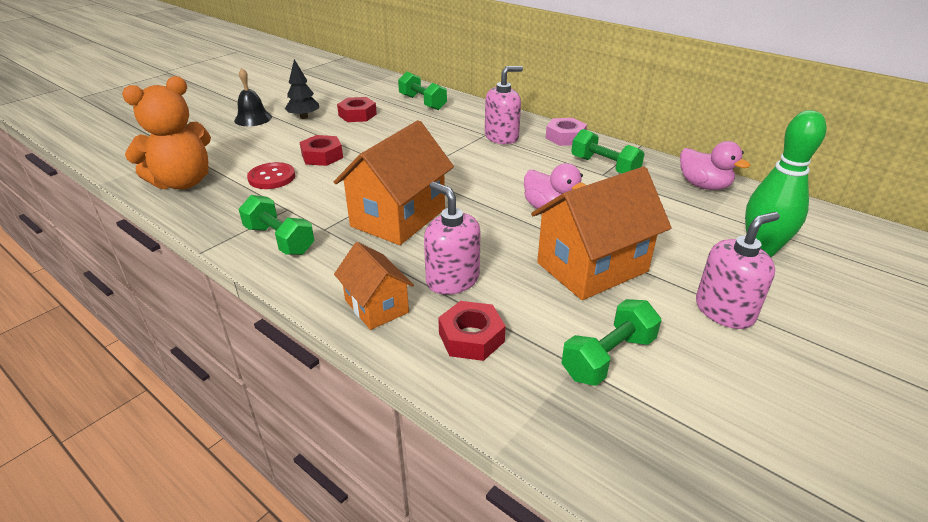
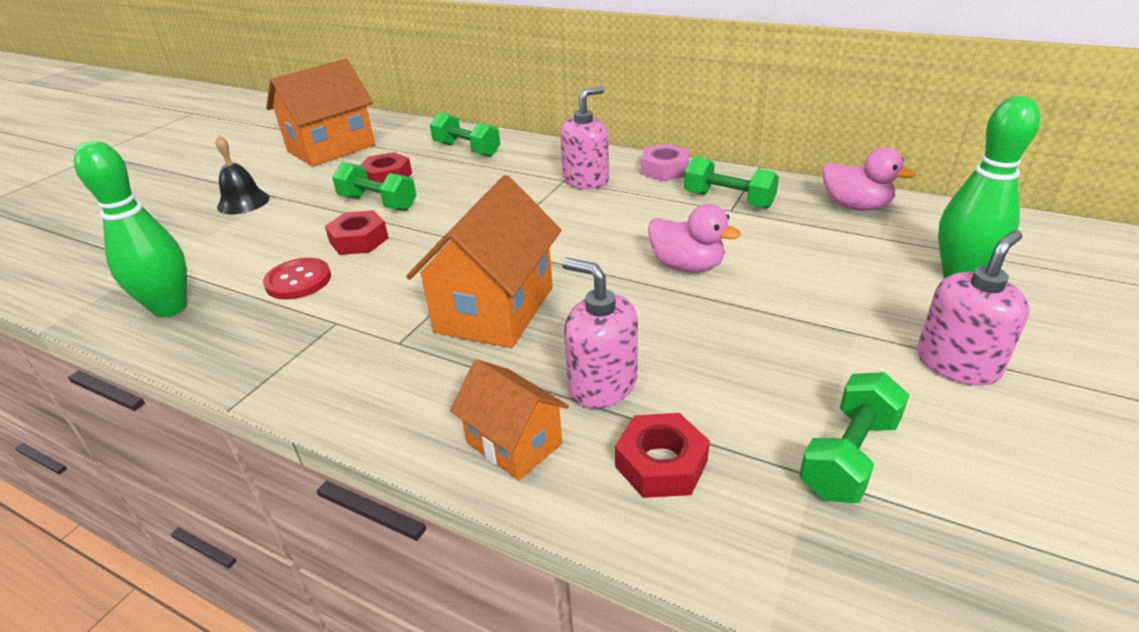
camera: 10 degrees left, 0 degrees up
(183, 182) = (170, 308): orange teddy bear -> green bowling pin
(279, 240) = (340, 370): green dumbbell -> green dumbbell (378, 203)
(304, 117) = (315, 190): black tree -> none
(592, 267) = (772, 334): orange house -> orange house (331, 148)

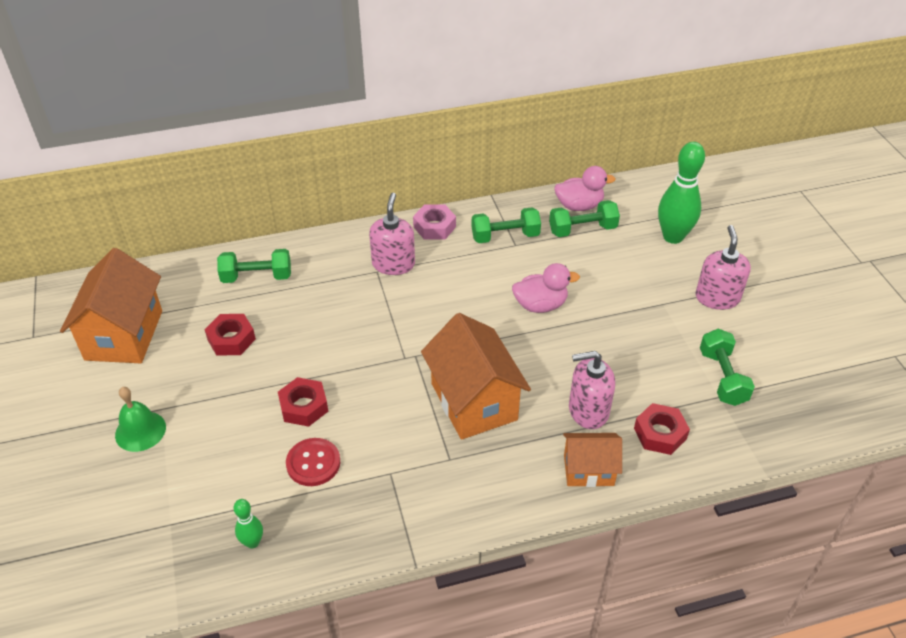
camera: 45 degrees left, 10 degrees up
(170, 308) = (252, 542): green bowling pin -> green bowling pin, size x0.49
(243, 202) = (140, 431): black bell -> green bell
(378, 203) = (265, 367): green dumbbell -> green dumbbell (582, 230)

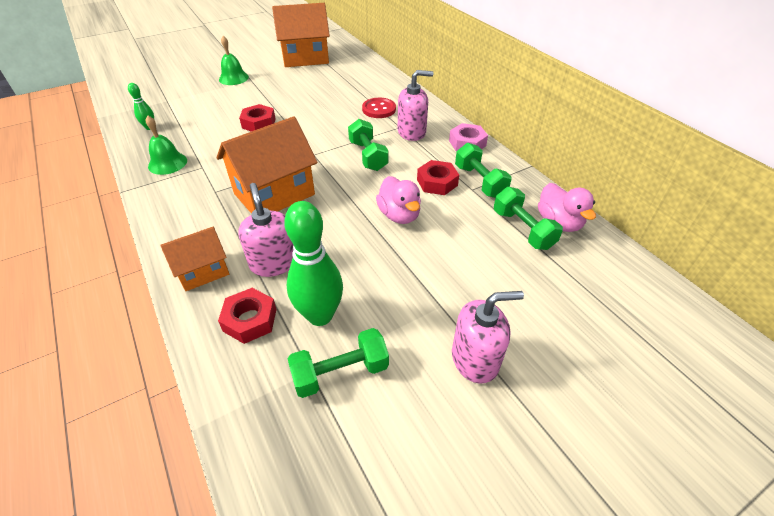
camera: 75 degrees right, 0 degrees up
(231, 339) = (311, 88): red nut -> red nut (437, 182)
(257, 277) = (371, 85): green dumbbell -> green dumbbell (368, 156)
(313, 463) = (210, 136): red button -> red button (379, 109)
(365, 513) = (167, 163): none -> green bell
(588, 470) = (203, 271): orange house -> orange house turned 75 degrees clockwise
(673, 237) = (561, 306): green bowling pin -> green bowling pin (320, 315)

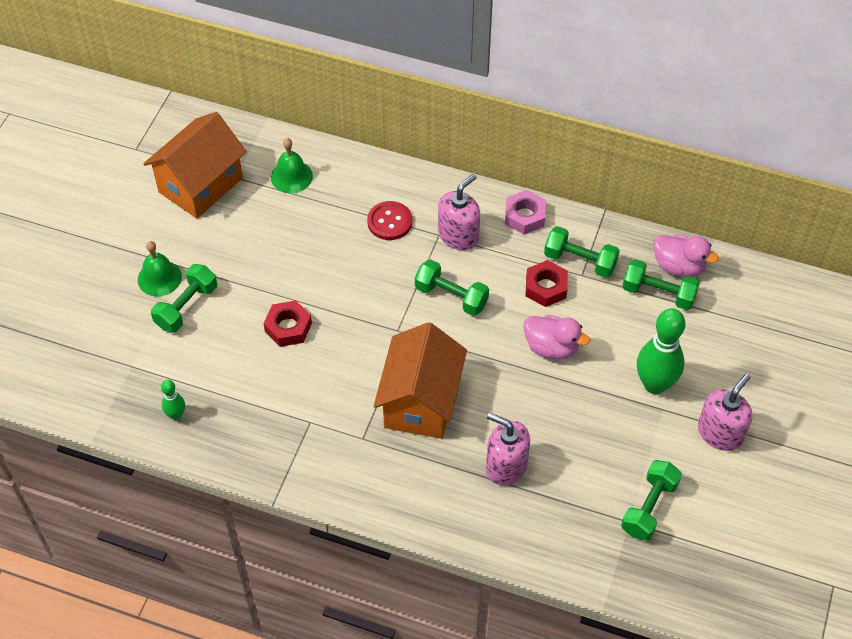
camera: 40 degrees left, 10 degrees up
(167, 163) = (268, 442): green bell -> green bell (291, 176)
(203, 271) = (461, 514): orange house -> none
(227, 93) = (186, 307): none -> green dumbbell
(250, 320) = (547, 521): red nut -> none
(320, 315) = (591, 480): green bowling pin -> green bowling pin (655, 384)

